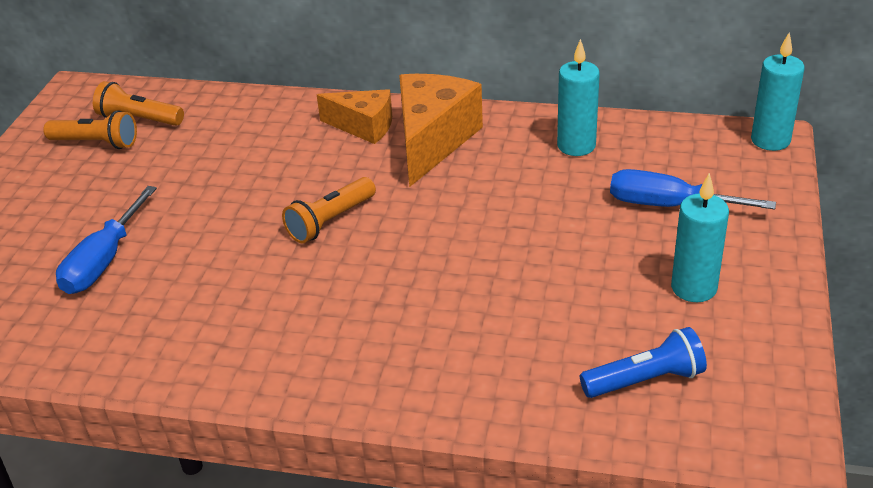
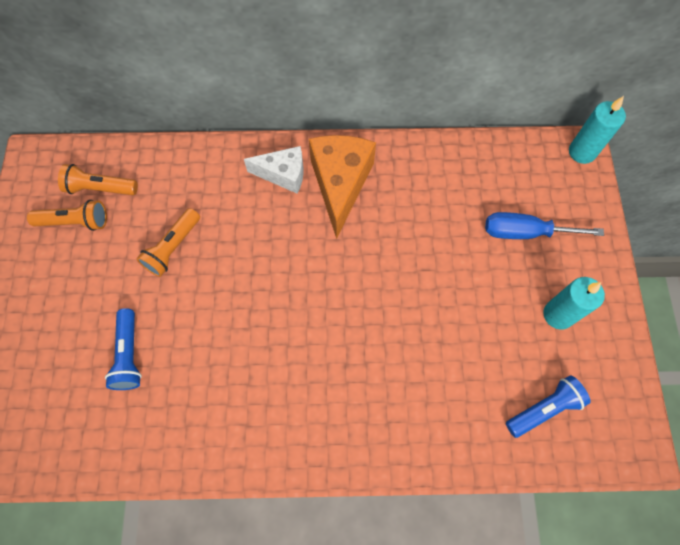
camera: 15 degrees left, 30 degrees up
(103, 261) = (129, 355): blue screwdriver -> blue flashlight
(330, 221) = (288, 285): orange flashlight -> orange flashlight (172, 248)
(364, 127) = (283, 174): orange cheese -> white cheese
(576, 146) = (447, 176): turquoise candle -> none

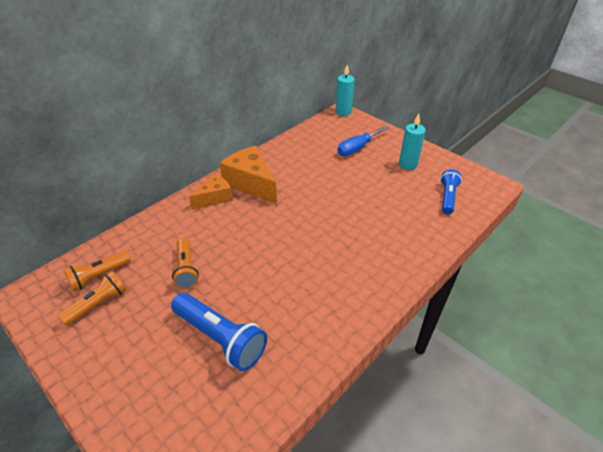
camera: 45 degrees left, 25 degrees down
(129, 355) = (220, 338): blue flashlight -> blue flashlight, size x1.58
(283, 174) = (215, 198): white cheese -> orange cheese

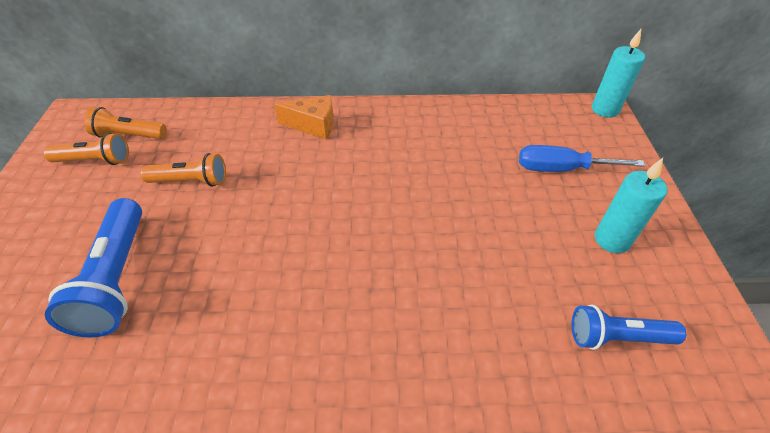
camera: 45 degrees right, 5 degrees up
(186, 269) = (190, 181): orange flashlight -> orange flashlight turned 120 degrees counterclockwise
(251, 183) = (369, 132): orange cheese -> none
(447, 197) = (617, 337): blue flashlight -> blue flashlight turned 150 degrees counterclockwise

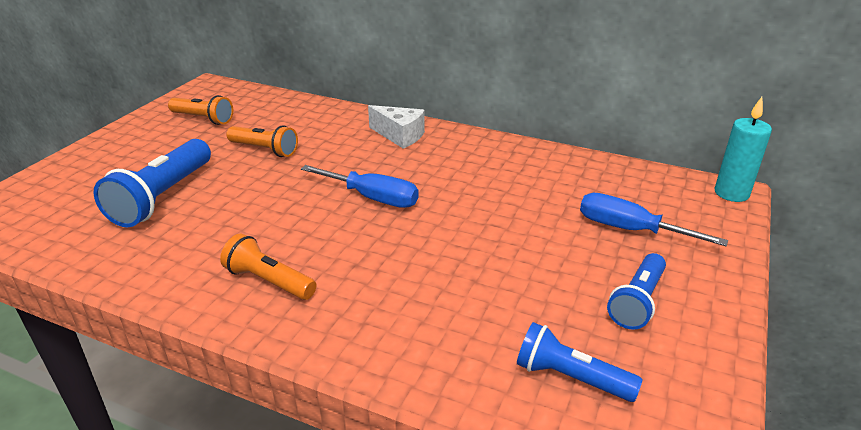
camera: 25 degrees right, 15 degrees down
(129, 135) = (241, 108): orange flashlight -> orange flashlight (269, 281)
(313, 125) = (400, 136): orange cheese -> white cheese
(336, 206) = (373, 198): none -> blue screwdriver
(612, 240) = (637, 301): turquoise candle -> blue flashlight

